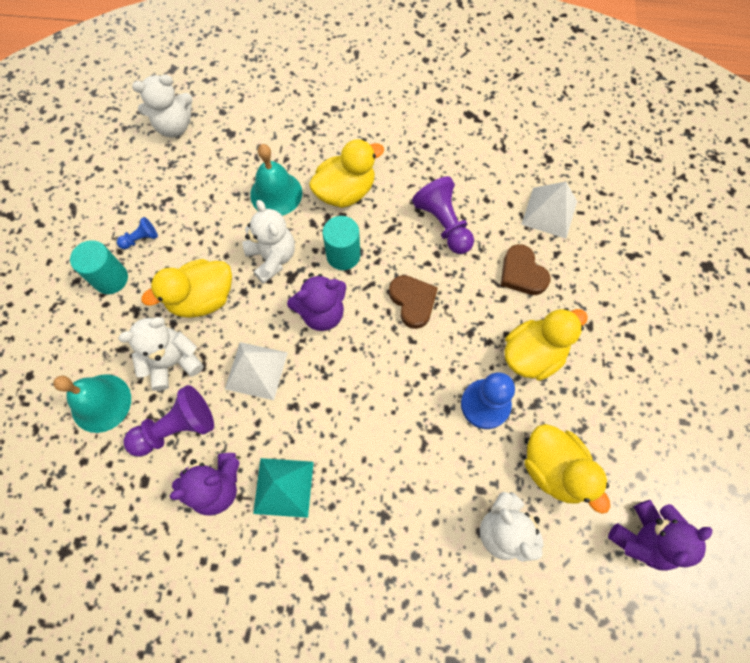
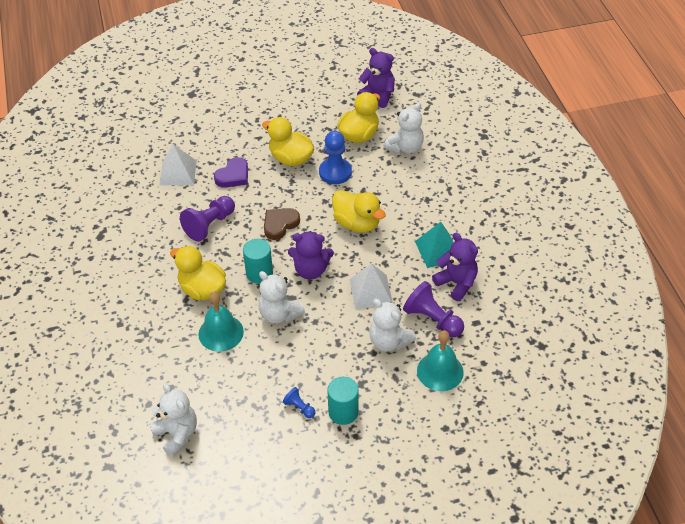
camera: 110 degrees left, 20 degrees down
(202, 299) = (332, 344): yellow duck -> yellow duck (357, 223)
(272, 258) = (279, 314): white teddy bear -> white teddy bear turned 90 degrees counterclockwise
(322, 313) = (311, 270): purple teddy bear -> purple teddy bear turned 135 degrees clockwise
(522, 273) = (233, 176): brown heart -> purple heart

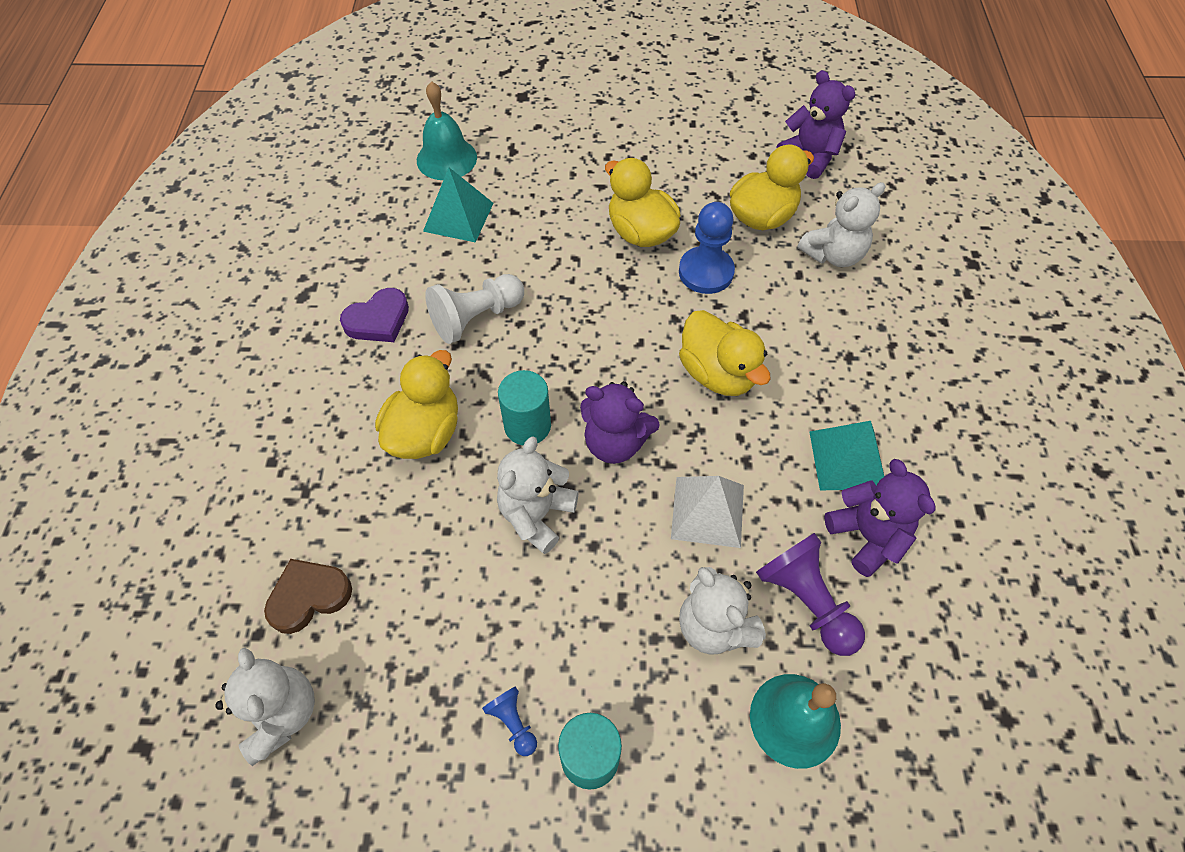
camera: 15 degrees right, 10 degrees up
(178, 172) = (458, 217): white pyramid -> turquoise pyramid
(202, 289) = (425, 432): yellow duck -> yellow duck turned 60 degrees clockwise
(209, 225) = (476, 317): purple pawn -> white pawn
(221, 333) = (427, 524): turquoise bell -> turquoise bell (446, 158)
(233, 176) = (541, 241): purple heart -> purple heart (378, 320)
(279, 314) = (536, 514): white teddy bear -> white teddy bear turned 60 degrees clockwise
(280, 224) = (589, 344): brown heart -> brown heart (309, 596)

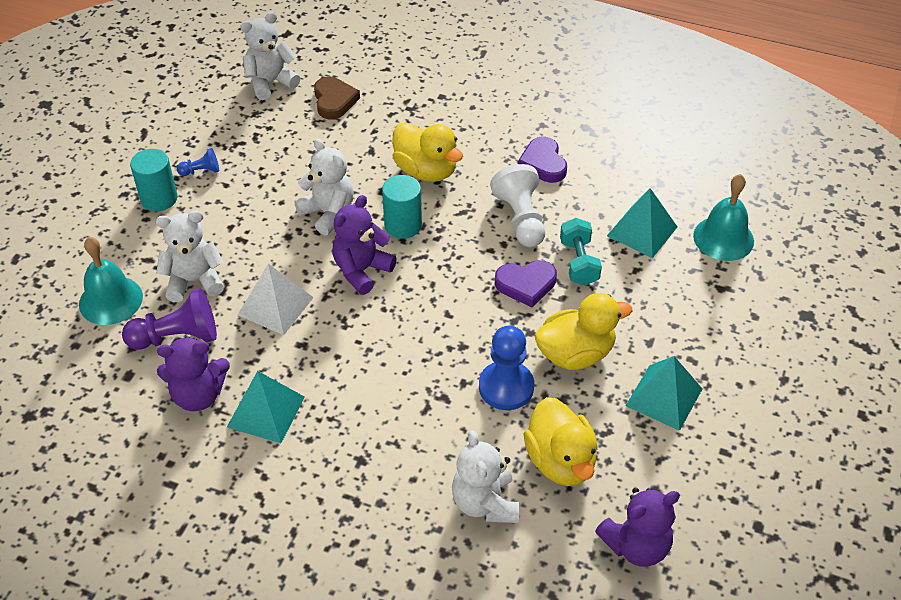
camera: 110 degrees right, 10 degrees down
(281, 713) = (270, 82): white teddy bear -> white teddy bear turned 150 degrees clockwise
(522, 255) = (579, 262): none -> turquoise dumbbell
(570, 289) = (526, 284): none -> purple heart
(658, 166) = (664, 397): none -> turquoise pyramid
(717, 373) = (391, 355): yellow duck -> none

